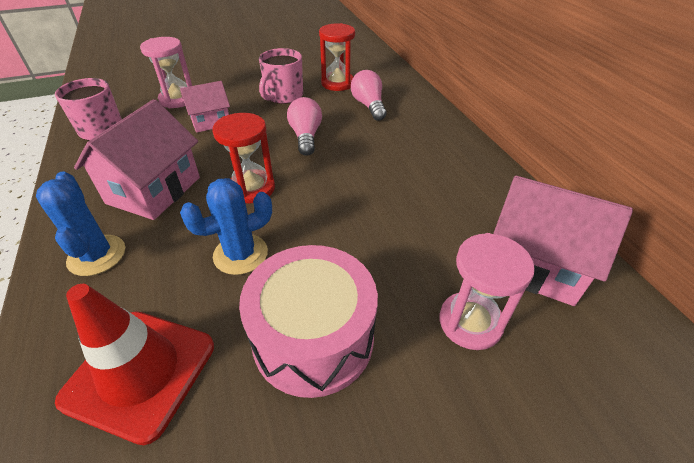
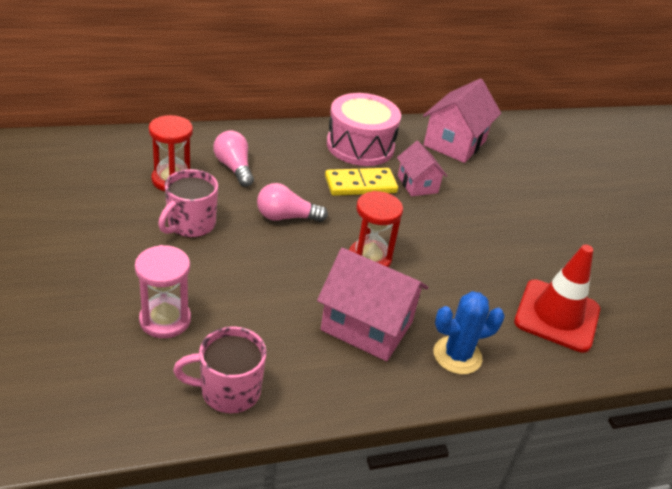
camera: 90 degrees left, 5 degrees down
(210, 121) = (236, 287): pink house -> pink house (417, 184)
(240, 254) = (452, 268): blue cactus -> none
(283, 96) = (190, 224): pink mug -> pink mug turned 90 degrees clockwise
(313, 337) = (520, 239): pink drum -> pink drum (360, 146)
(369, 106) = (234, 168): pink light bulb -> pink light bulb turned 75 degrees clockwise
(378, 178) = (360, 185): none -> yellow domino
(470, 322) = (501, 178): pink hourglass -> none

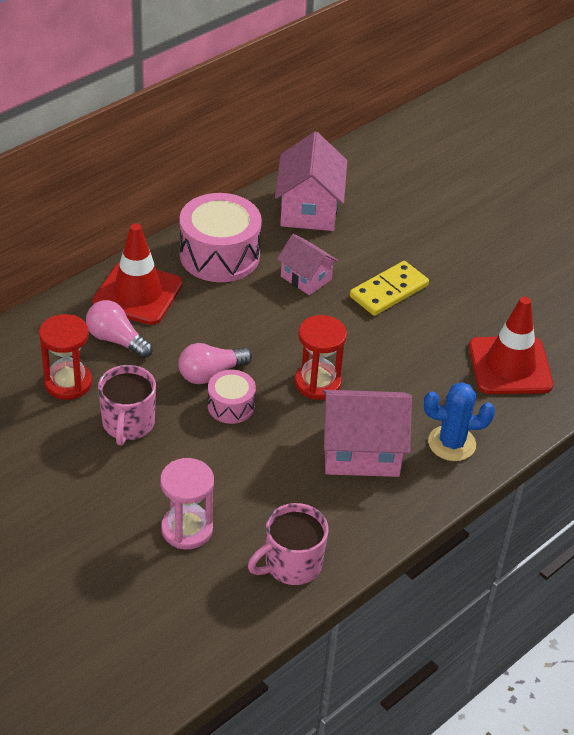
camera: 25 degrees left, 5 degrees up
(277, 146) = (137, 293): none -> red traffic cone
(283, 245) = (231, 406): none -> pink drum
(360, 185) = (253, 303): yellow domino -> yellow domino (389, 291)
(457, 355) = (451, 443): blue cactus -> blue cactus turned 45 degrees clockwise

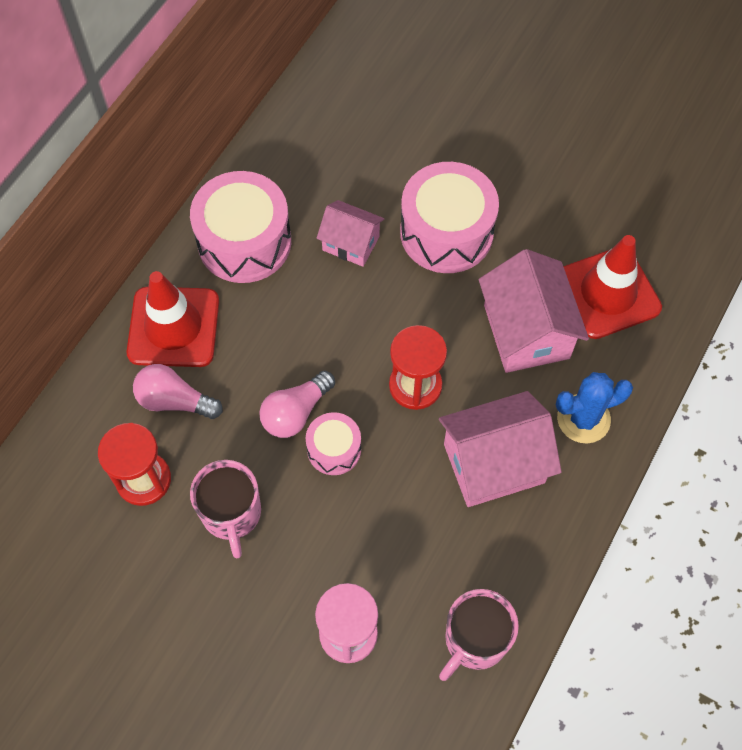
camera: 15 degrees left, 20 degrees up
(309, 209) = (319, 143): pink house -> pink house (526, 331)
(389, 291) = (446, 232): yellow domino -> pink drum

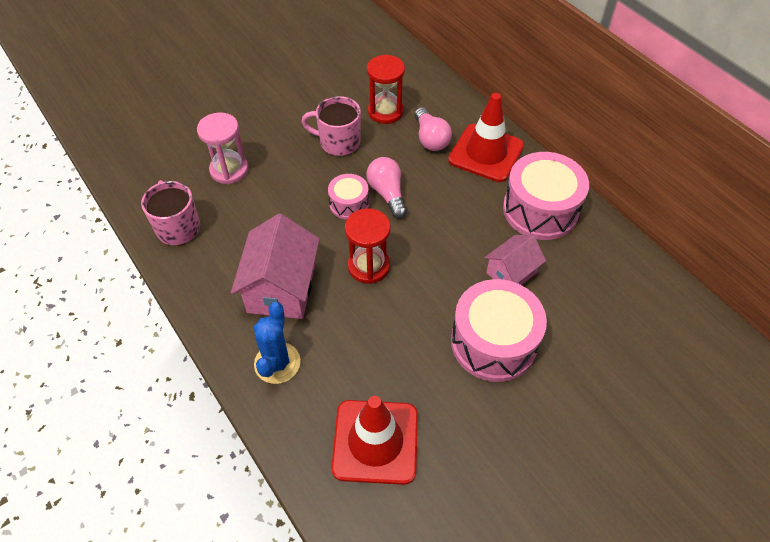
camera: 115 degrees right, 10 degrees down
(174, 401) = (430, 139): pink light bulb -> pink light bulb turned 120 degrees clockwise
(526, 331) = (373, 359): pink house -> none

